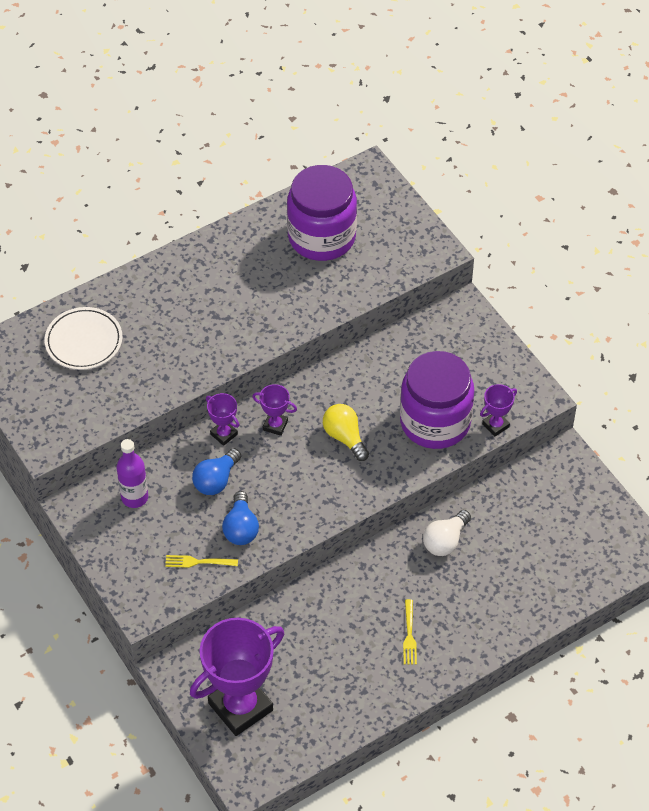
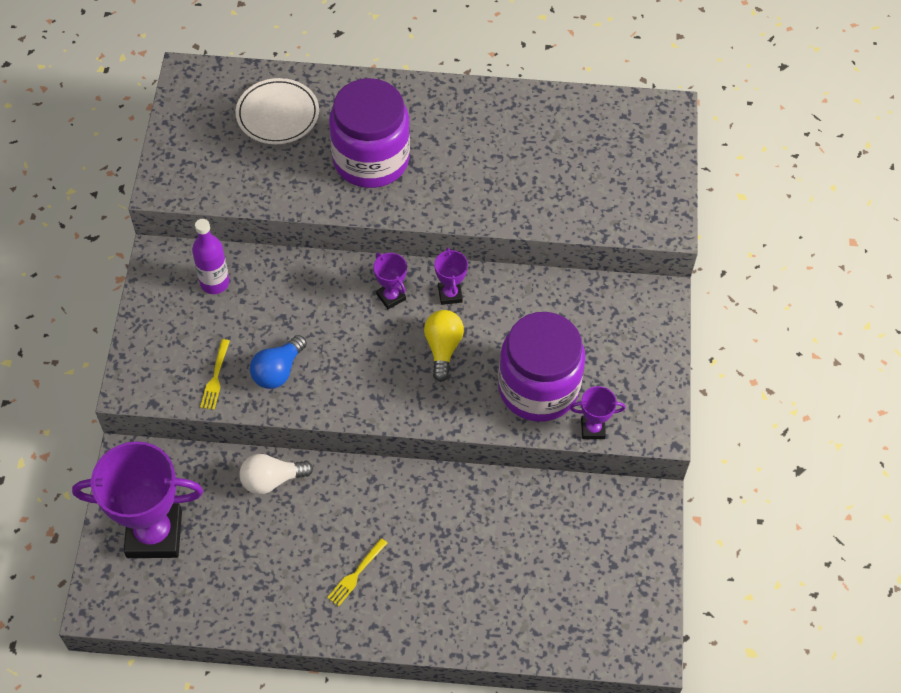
camera: 35 degrees right, 5 degrees up
(198, 562) = (215, 377): yellow fork -> yellow fork turned 120 degrees counterclockwise
(216, 480) = (296, 313): blue light bulb -> none
(224, 434) = (339, 276): purple trophy -> purple trophy (450, 294)
(322, 237) = (569, 147): purple jar -> purple jar (371, 159)
(445, 541) = (466, 508): white light bulb -> white light bulb (271, 480)

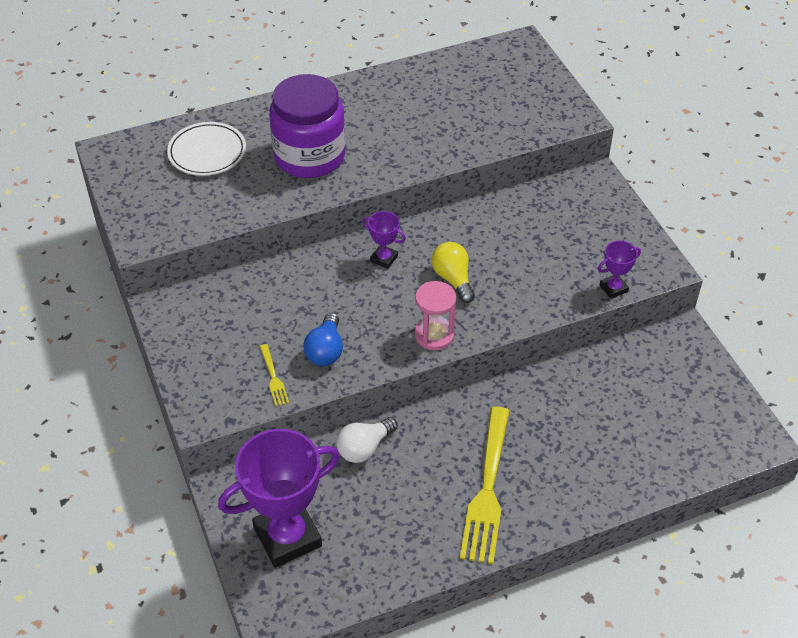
camera: 25 degrees left, 10 degrees down
(214, 283) = (224, 306): purple bottle -> none
(356, 573) = (487, 488): yellow fork -> yellow fork, size x2.26
(387, 400) = (434, 335): none -> pink hourglass
(450, 294) = (431, 238): purple trophy -> none
(538, 388) = (550, 277): purple jar -> none

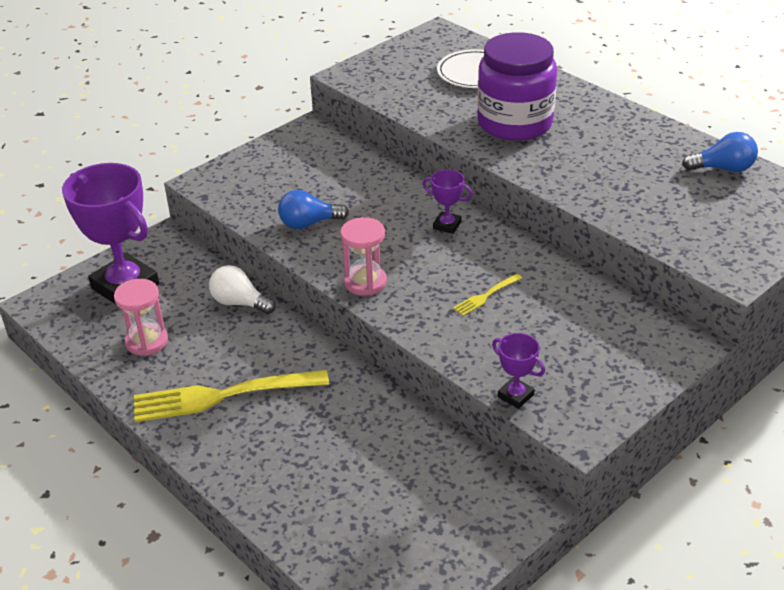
camera: 70 degrees right, 10 degrees down
(273, 377) = (262, 204): yellow fork -> yellow fork (486, 295)
(384, 258) = (447, 225): purple trophy -> purple trophy turned 75 degrees counterclockwise
(384, 534) = (147, 341): none -> pink hourglass
(450, 71) = (723, 169): none -> blue light bulb
(453, 279) = (449, 275): yellow light bulb -> none

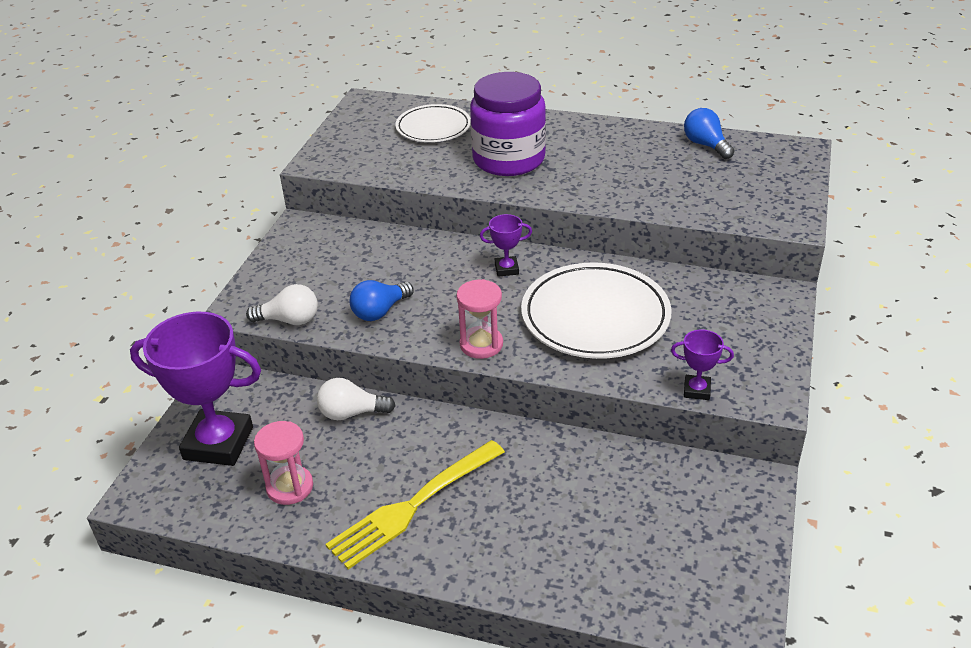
camera: 30 degrees left, 0 degrees up
(233, 205) = (289, 320): none -> white light bulb
(486, 295) = (595, 316): yellow fork -> white plate
(723, 169) = (706, 145): blue light bulb -> blue light bulb turned 90 degrees counterclockwise

